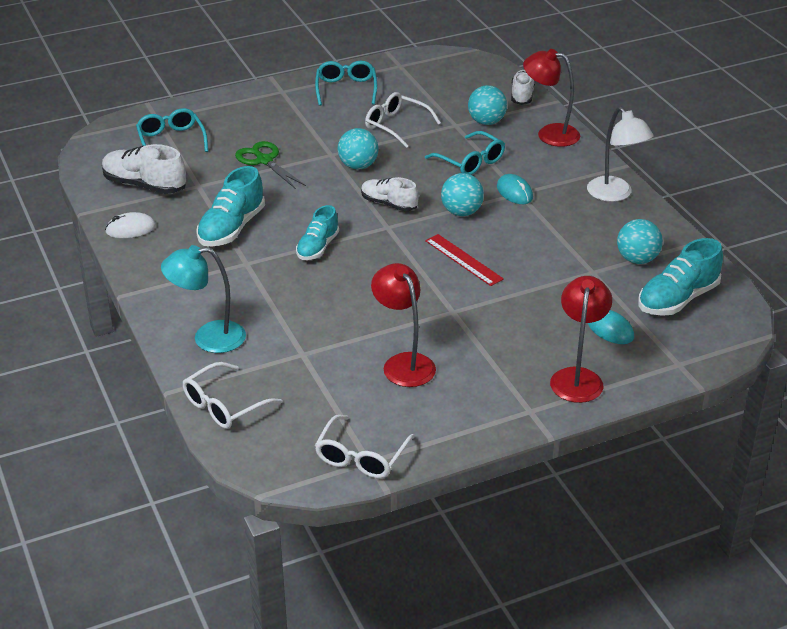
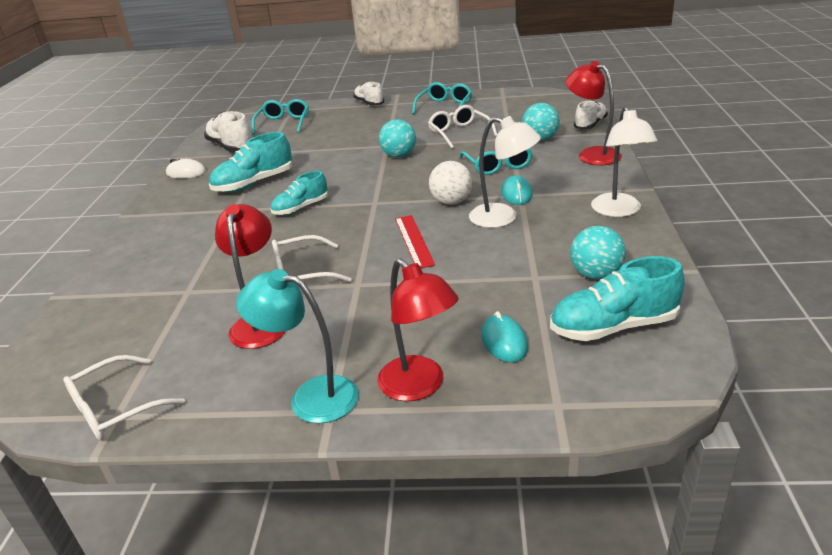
camera: 30 degrees right, 5 degrees down
(208, 338) = (135, 260): turquoise lamp -> turquoise lamp (311, 396)
(224, 405) = (73, 320): white glasses -> white glasses (302, 273)
(264, 160) = (332, 143): green scissors -> none
(389, 204) = (394, 186): white shoe -> white shoe (369, 103)
(461, 212) = (451, 202): turquoise ball -> white ball
(523, 220) = (503, 218): none -> white lamp
(577, 377) = (419, 386): red lamp -> red lamp turned 105 degrees clockwise

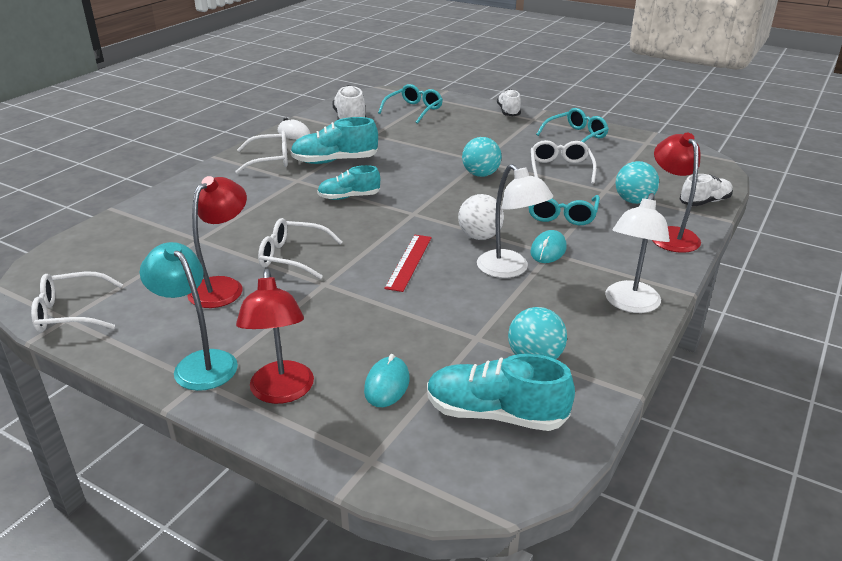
camera: 25 degrees right, 0 degrees up
(187, 201) = (270, 160): none -> white glasses

